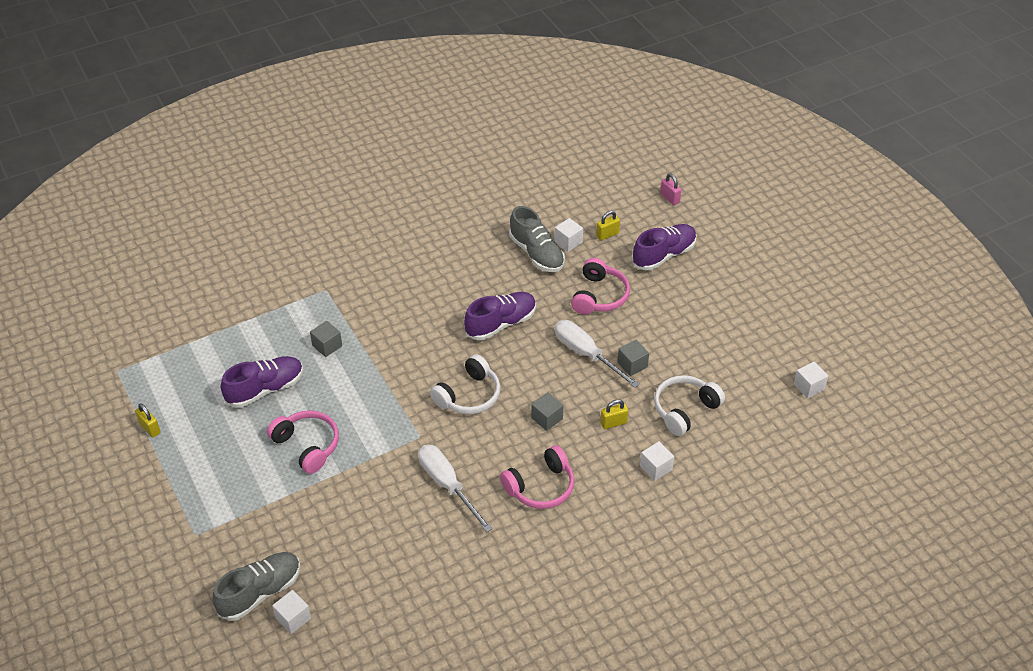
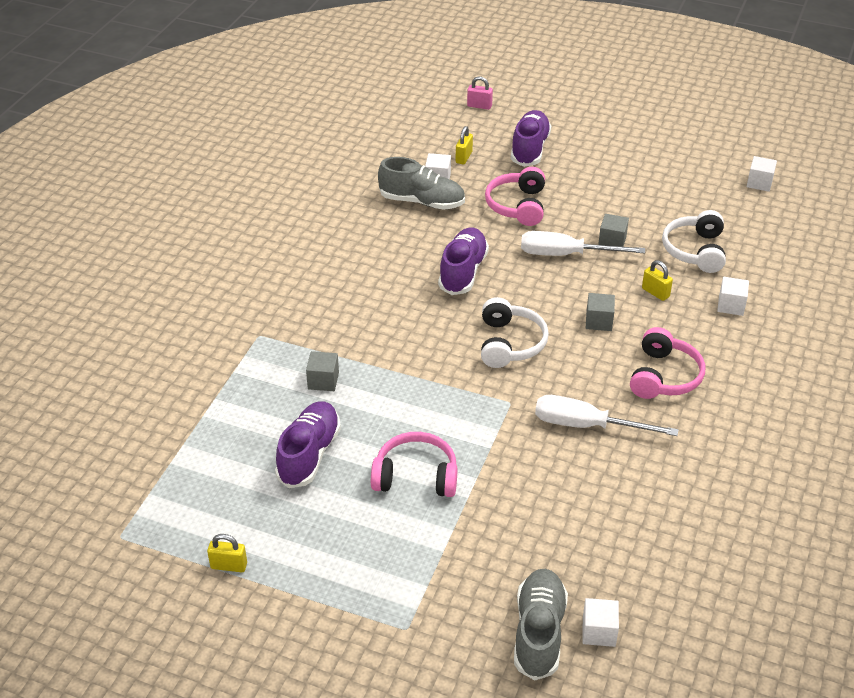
camera: 40 degrees left, 5 degrees down
(599, 296) = (518, 206): pink headphones -> pink headphones turned 150 degrees counterclockwise
(613, 423) = (655, 293): yellow padlock -> yellow padlock turned 75 degrees counterclockwise

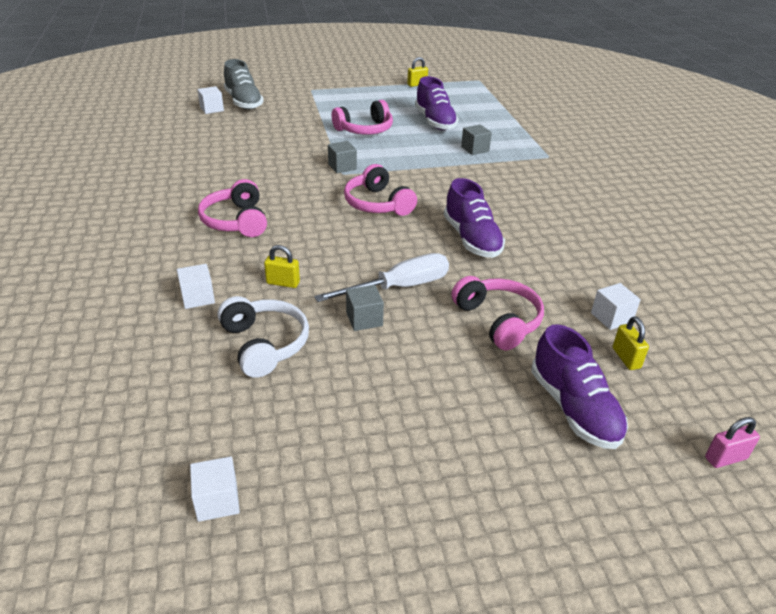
camera: 145 degrees right, 5 degrees down
(422, 202) = (589, 286): grey shoe -> none
(509, 343) = (377, 204): white headphones -> pink headphones
(586, 425) = (278, 177): white screwdriver -> none
(599, 321) = (319, 241): grey cube -> grey cube (342, 167)

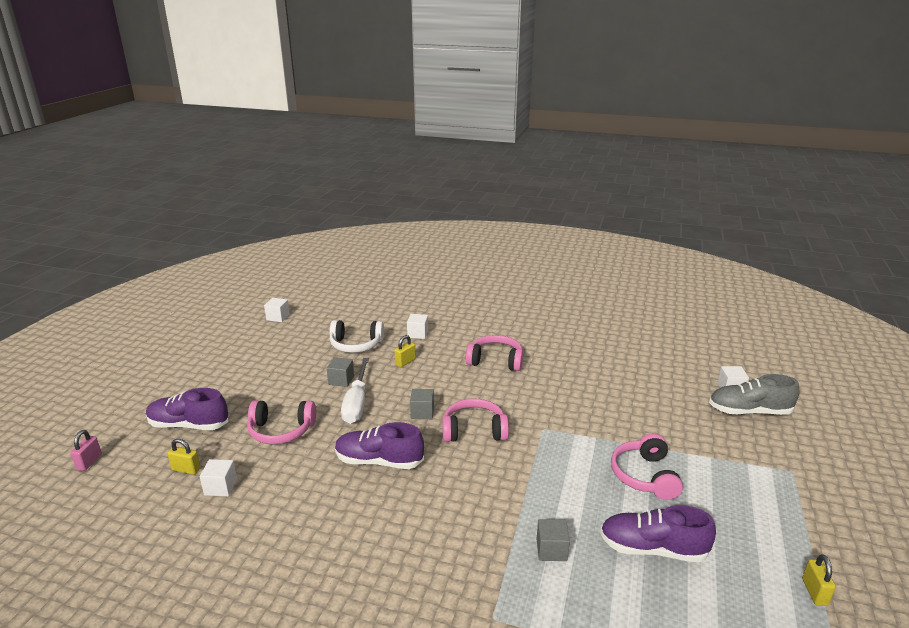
camera: 120 degrees right, 10 degrees down
(342, 167) = (557, 432): grey cube -> grey cube (422, 412)

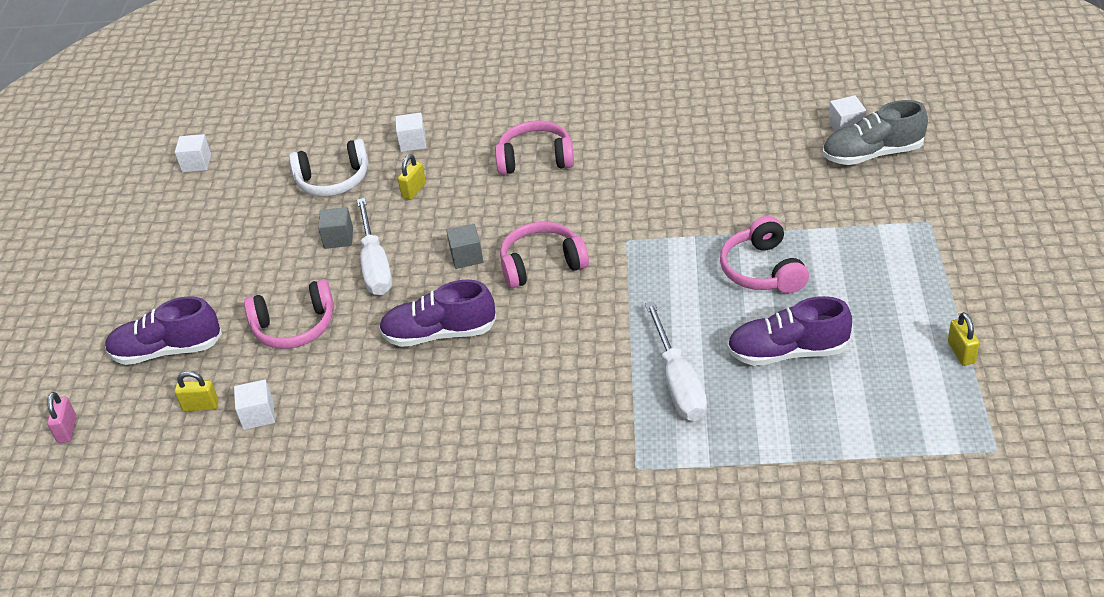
camera: 10 degrees left, 15 degrees up
(551, 550) = (678, 382): grey cube -> white screwdriver

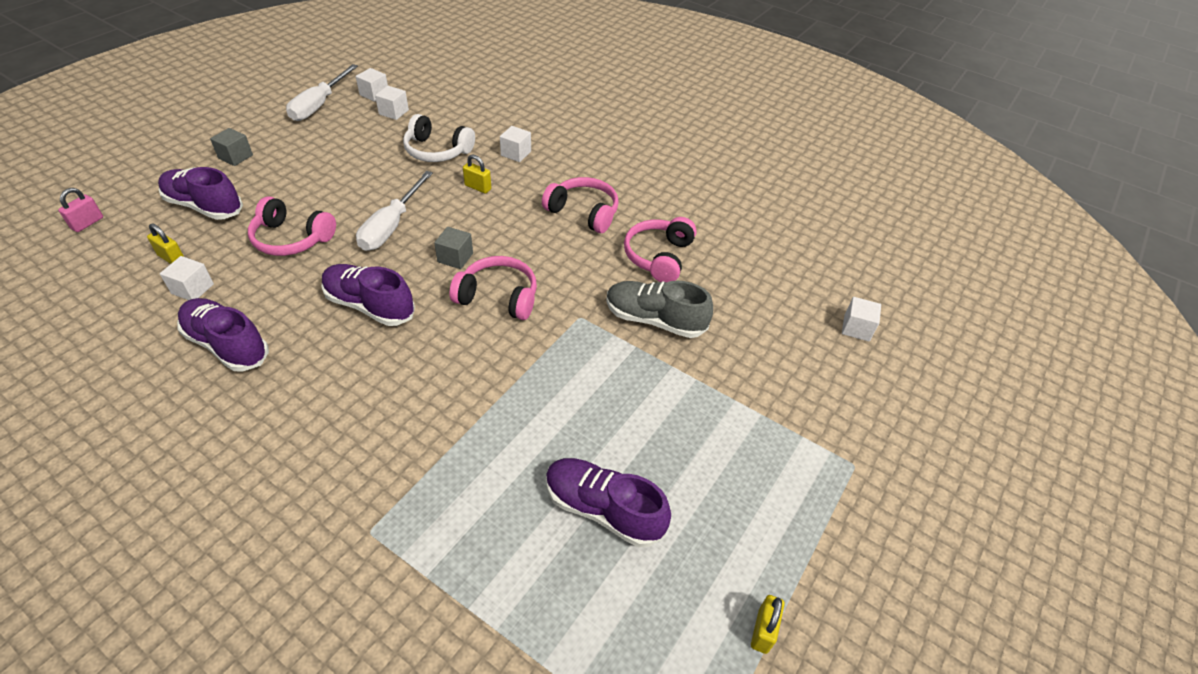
camera: 25 degrees right, 5 degrees up
(241, 169) = (393, 112): none -> white cube
(338, 238) = (392, 192): grey cube -> grey cube (235, 157)
(353, 432) = (227, 345): none -> purple shoe
(414, 190) = (478, 187): yellow padlock -> yellow padlock turned 60 degrees clockwise
(678, 382) = (486, 472): white screwdriver -> white screwdriver (319, 105)
(763, 270) = (660, 414): pink headphones -> pink headphones (659, 257)
(872, 154) = (858, 366): grey shoe -> grey shoe (654, 320)

